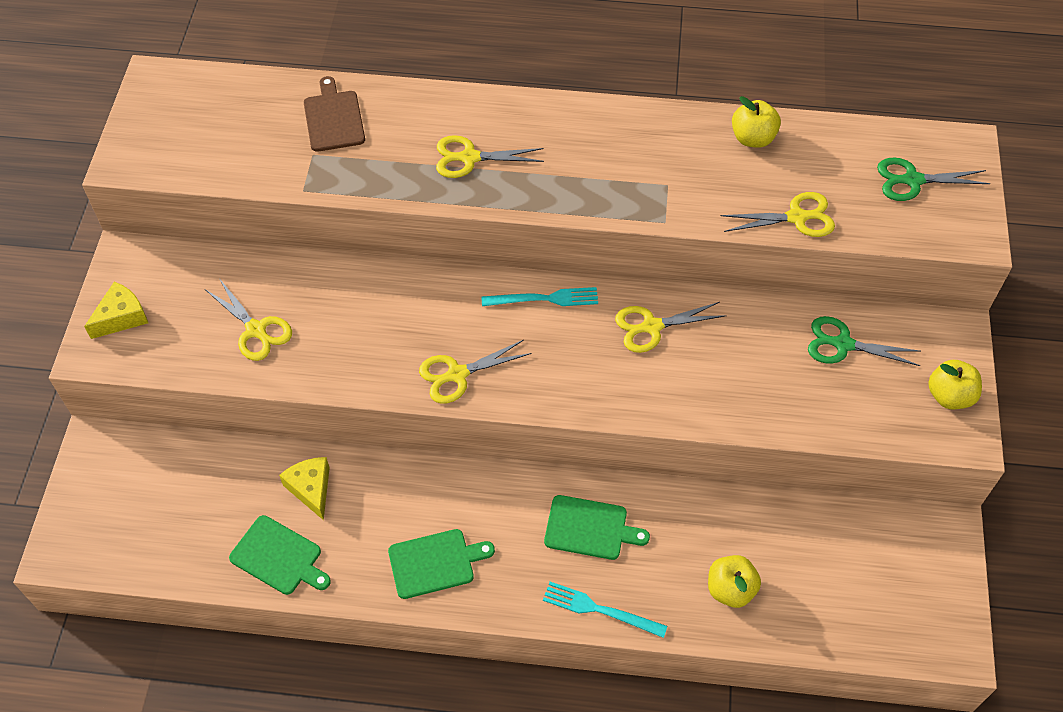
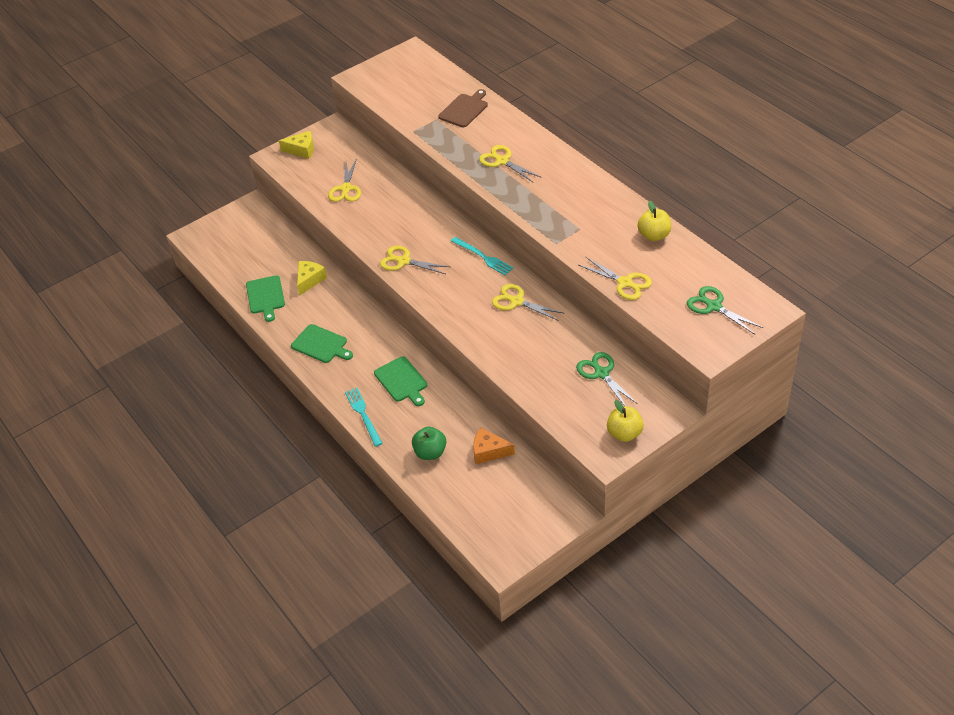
camera: 50 degrees right, 10 degrees down
(730, 589) = (430, 452): yellow apple -> green apple
(787, 532) = (489, 451): none -> orange cheese

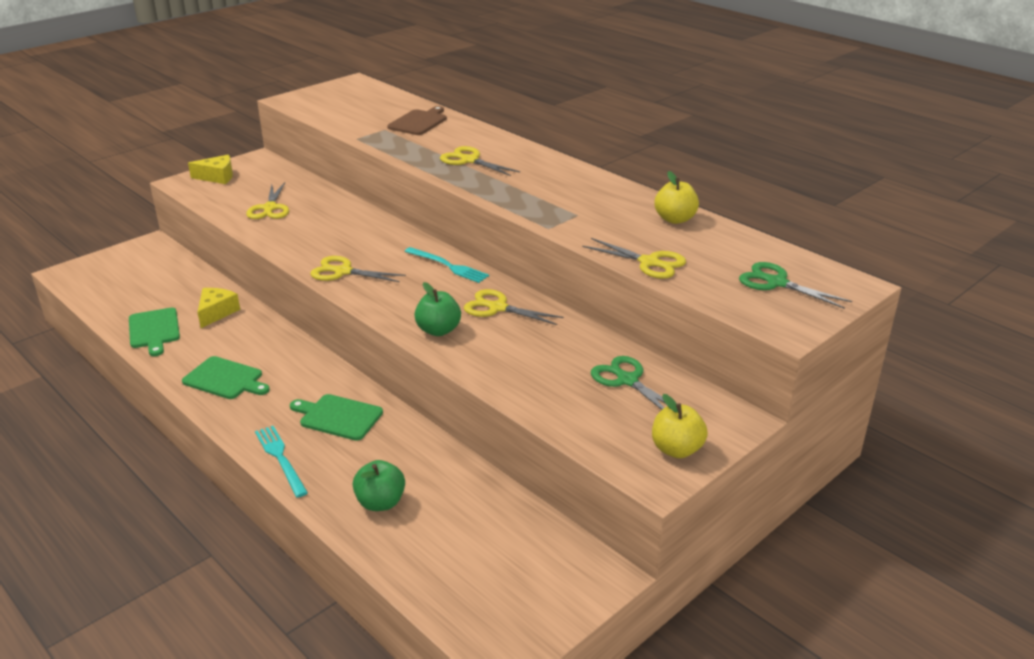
camera: 10 degrees left, 15 degrees down
(402, 381) = (338, 417): green cutting board -> green cutting board turned 150 degrees clockwise
(472, 322) = (438, 330): none -> green apple
(489, 451) = (469, 498): orange cheese -> none

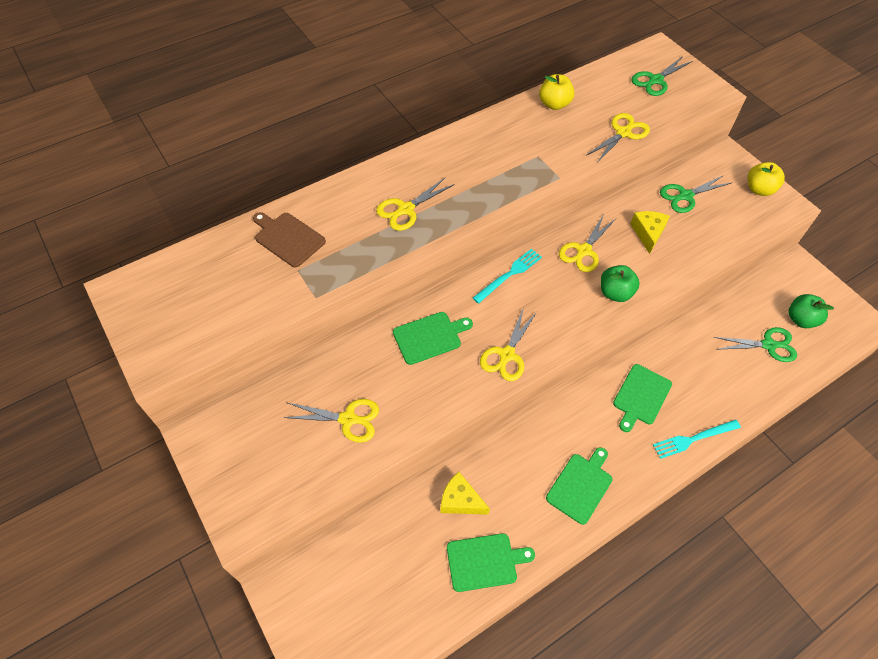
camera: 80 degrees left, 25 degrees up
(217, 177) = (238, 480): yellow cheese -> yellow cheese (648, 233)
(360, 233) = (429, 337): none -> green cutting board
(380, 502) = (741, 374): green apple -> green apple (801, 319)
(434, 532) = (769, 345): none -> green scissors

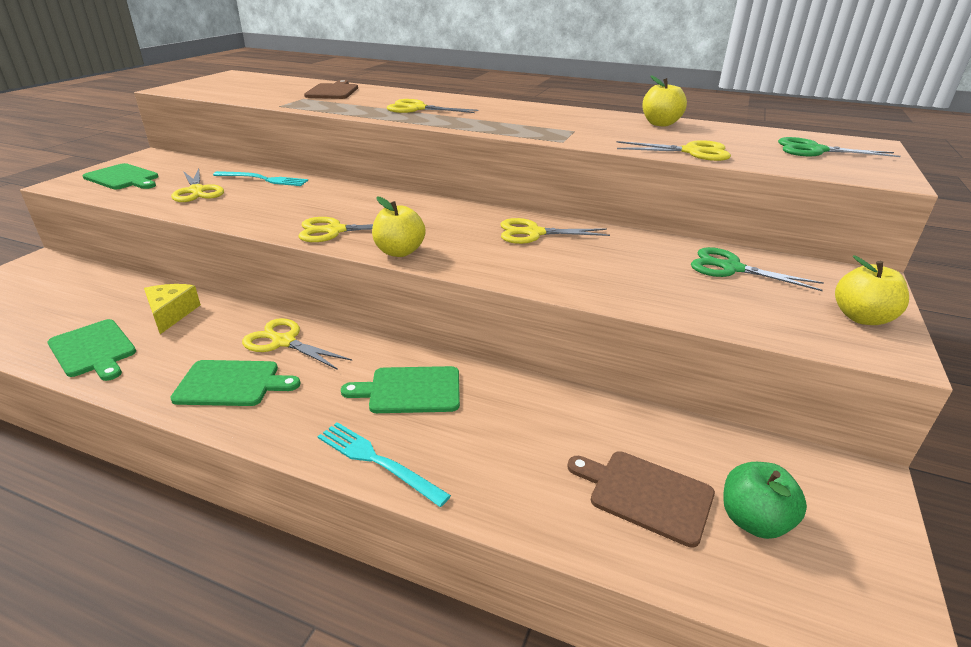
camera: 55 degrees right, 25 degrees down
(429, 337) = (322, 197): green cutting board -> green cutting board (123, 178)
(509, 274) = (444, 208): turquoise fork -> turquoise fork (263, 179)
(546, 441) = (283, 341): none -> yellow scissors
(567, 334) = (399, 252): none -> yellow apple
(615, 293) = (497, 263): green apple -> none
(648, 233) = (623, 260): yellow cheese -> none
(769, 345) = (646, 494): green scissors -> brown cutting board

